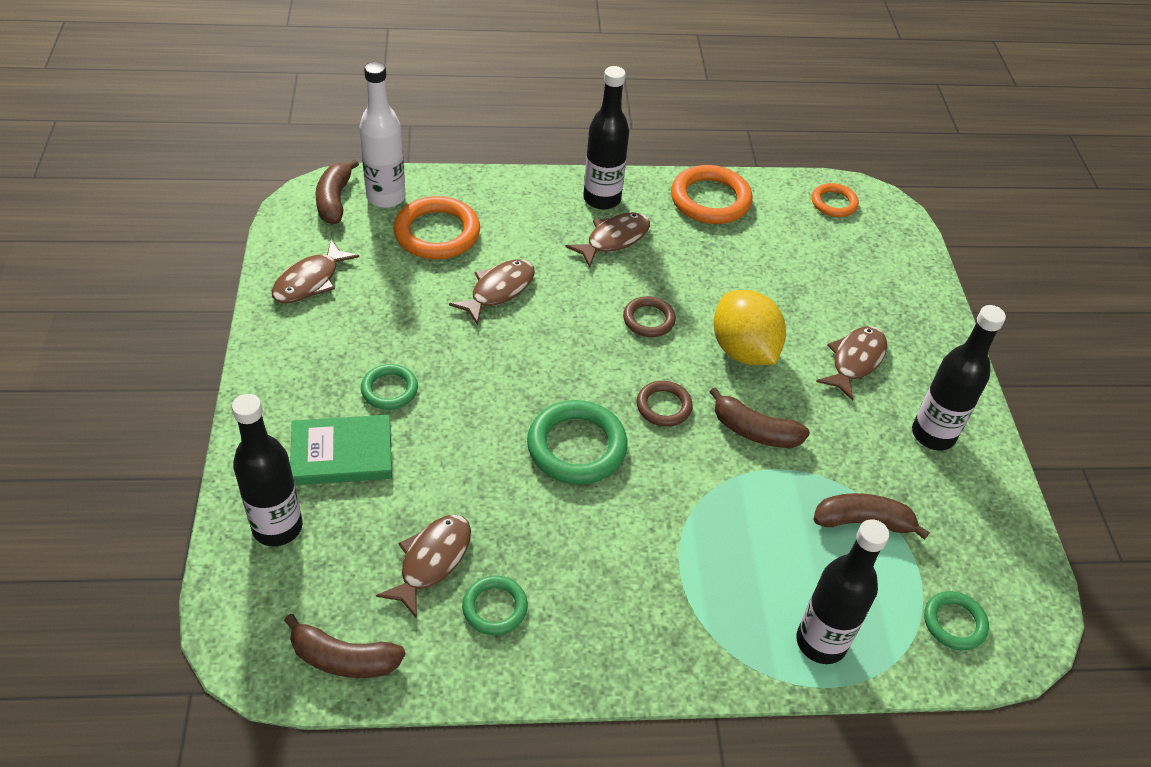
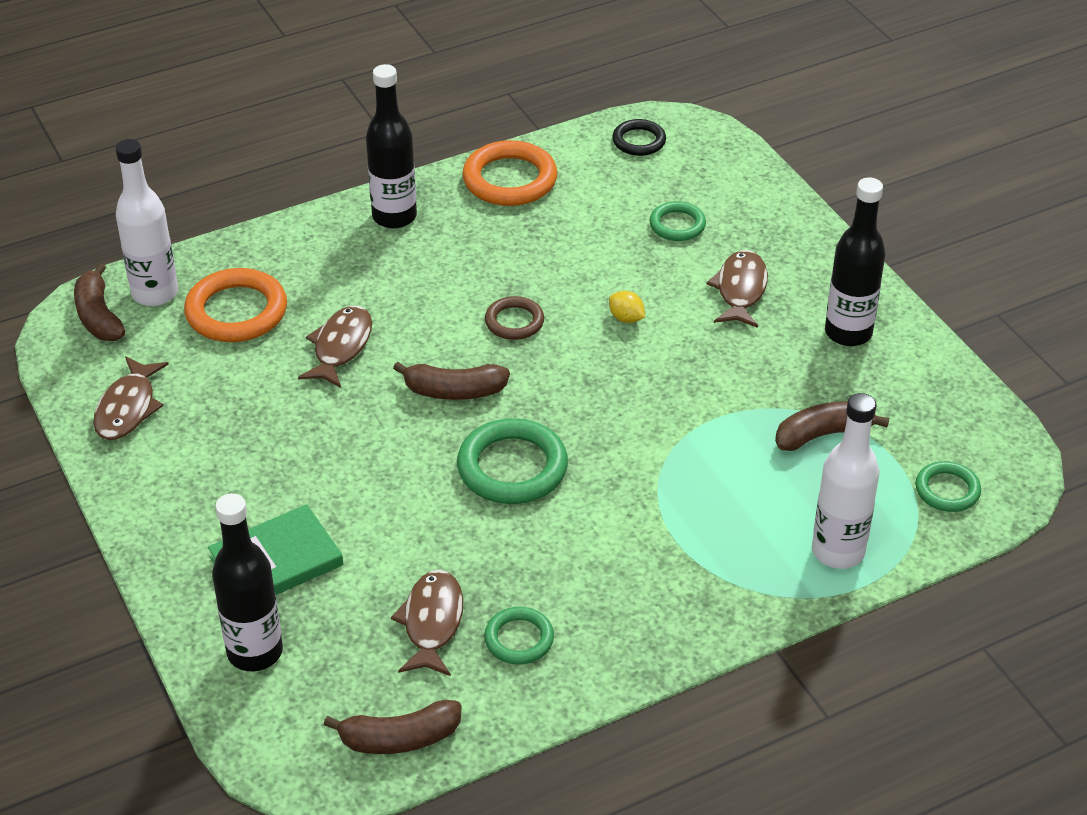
camera: 20 degrees left, 5 degrees down
(389, 390) = (286, 483): green ring -> green ring (677, 225)
(614, 239) = (431, 254): brown fish -> none
(663, 406) = (577, 399): brown ring -> none
(743, 350) = (626, 318): yellow lemon -> yellow lemon, size x0.42
(754, 431) = (678, 390): brown banana -> brown banana (454, 391)
(821, 642) = (838, 551): black bottle -> white bottle
(834, 203) = (639, 141): orange ring -> black ring

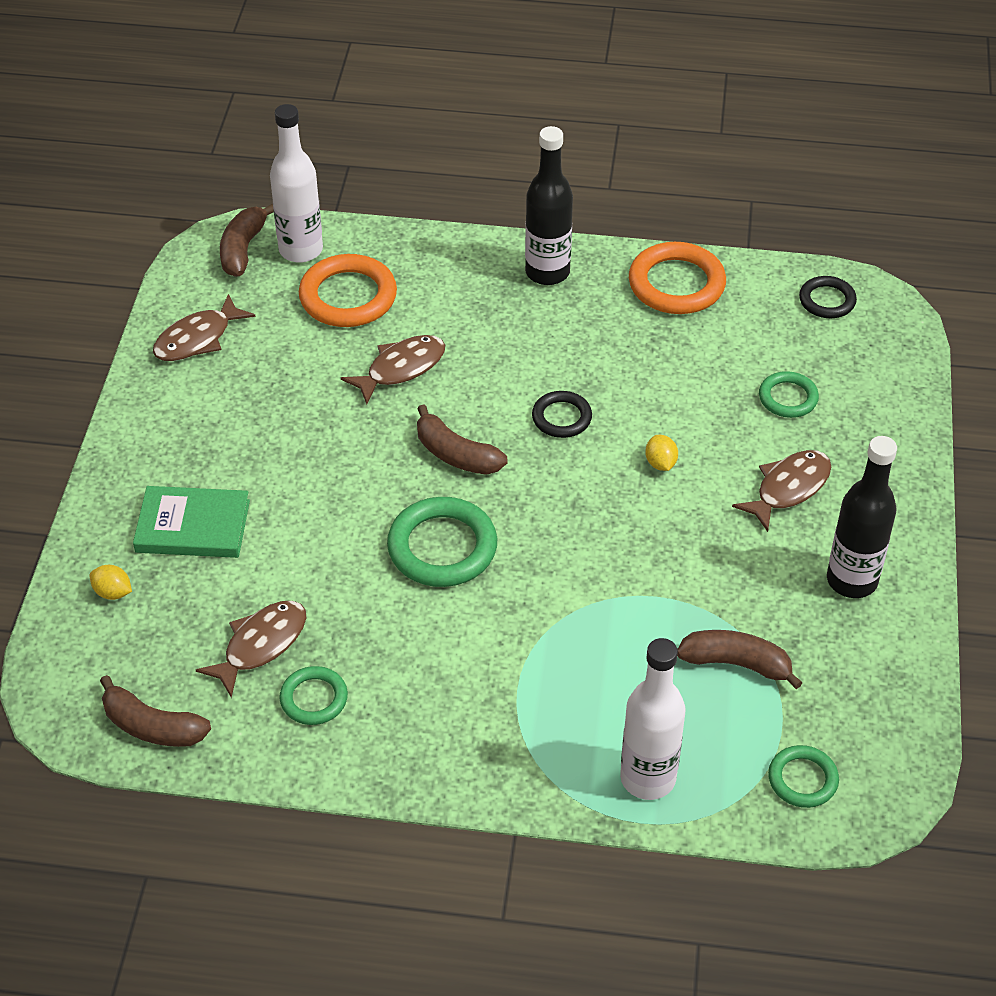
camera: 35 degrees right, 5 degrees up
(255, 652) = (113, 592): black bottle -> yellow lemon
(514, 322) = (561, 417): brown ring -> black ring

